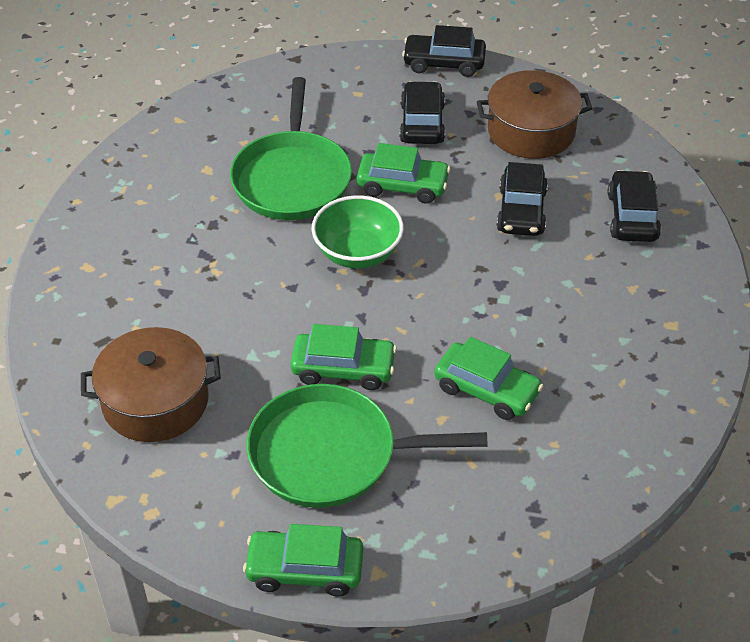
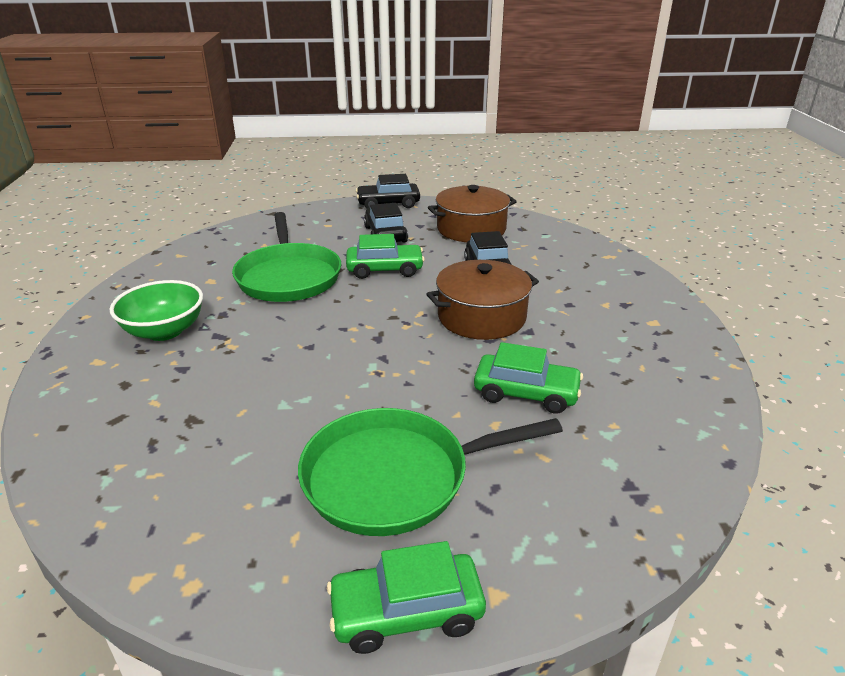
camera: 15 degrees left, 15 degrees down
(155, 401) = (183, 463): brown pot -> brown pot (481, 317)
(343, 369) = (380, 400): green car -> none
(358, 253) = (362, 315): green bowl -> green bowl (164, 331)
(632, 216) = (576, 264): black car -> none

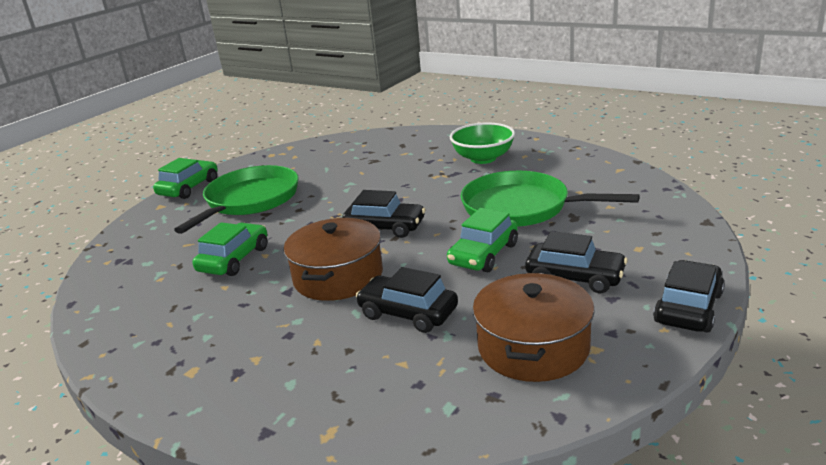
camera: 130 degrees right, 5 degrees down
(379, 329) = (385, 227): none -> black car
(526, 393) = (234, 259): green car -> green car turned 150 degrees clockwise

